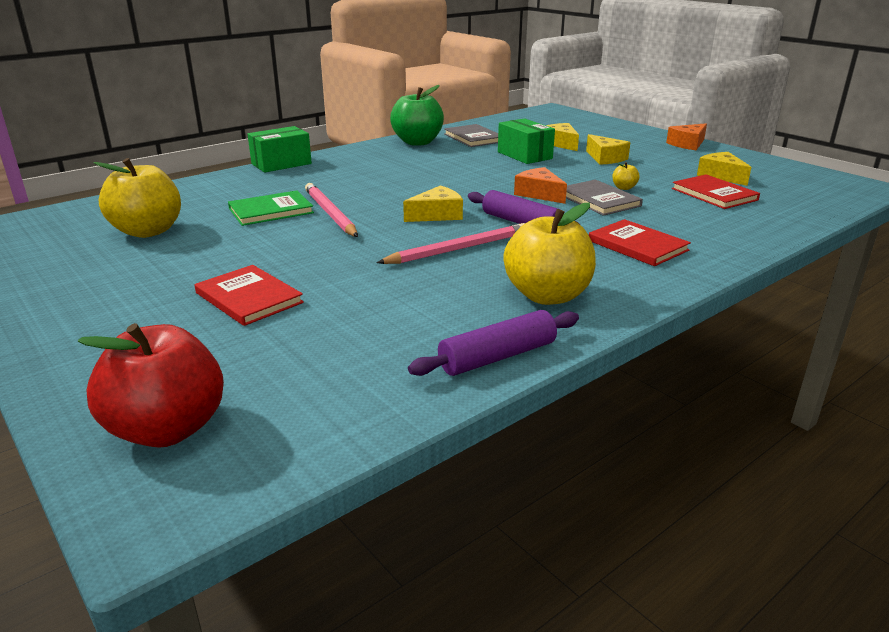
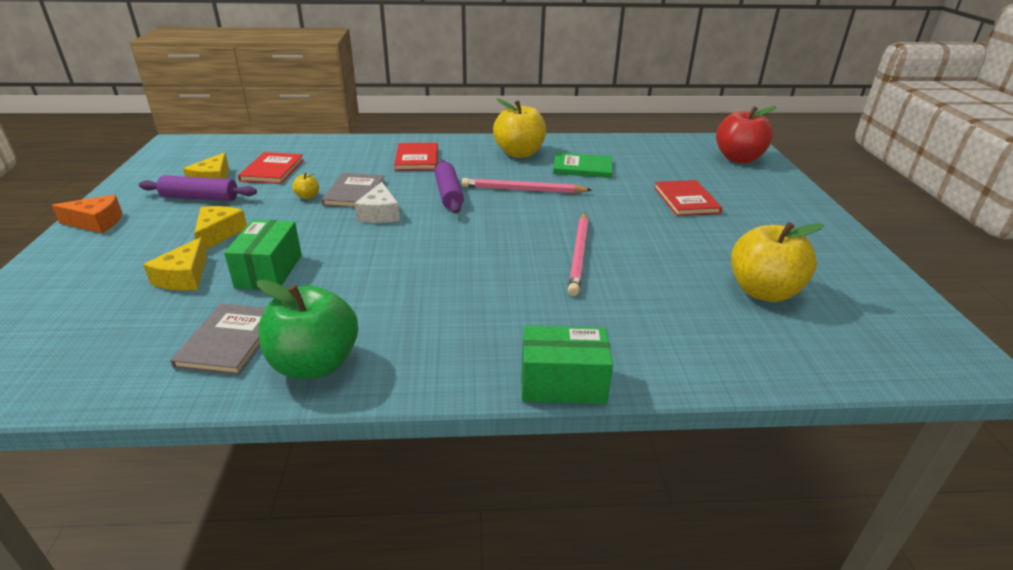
camera: 145 degrees left, 5 degrees up
(271, 211) = (632, 279): green book -> green book (582, 168)
(437, 215) = (494, 221): yellow cheese -> none
(497, 357) = (582, 142): purple rolling pin -> purple rolling pin (200, 198)
(539, 194) = (379, 214): orange cheese -> white cheese

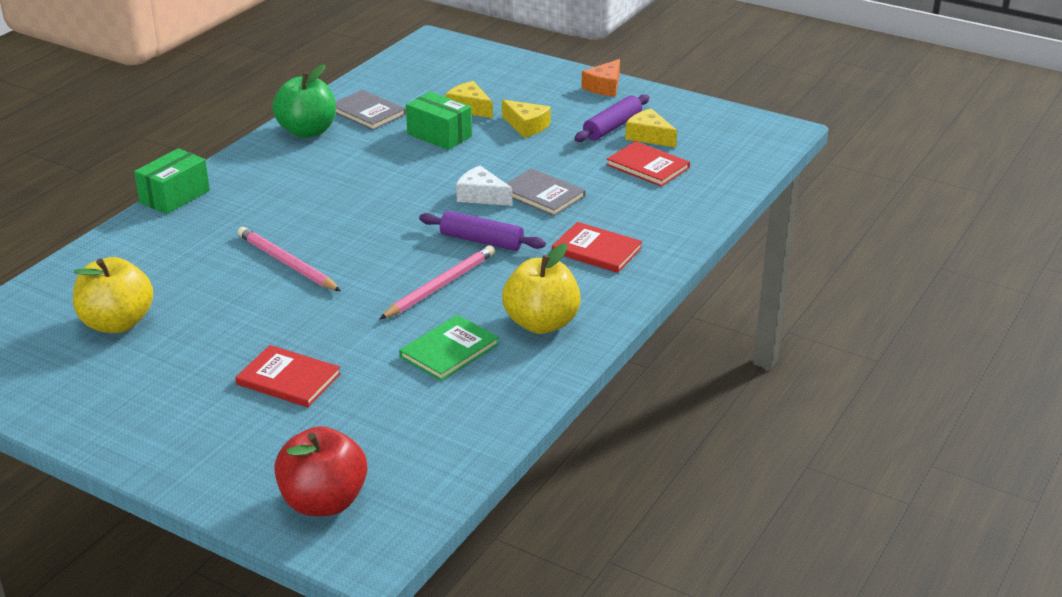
camera: 125 degrees right, 0 degrees up
(307, 196) = (560, 172): yellow apple -> none

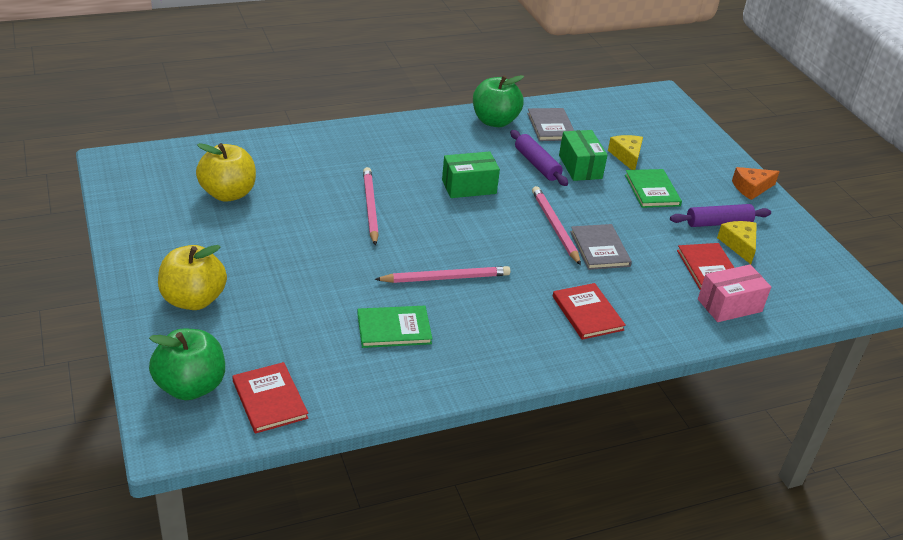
camera: 35 degrees right, 5 degrees up
(174, 196) = (360, 126): green box -> green box (469, 187)
(288, 379) = (274, 288): red book -> red book (269, 399)
(324, 502) = (191, 386): red apple -> green apple
(481, 196) = (554, 227): white cheese -> pink pencil
(481, 241) = (513, 260): purple rolling pin -> purple rolling pin (537, 164)
(526, 126) = (652, 190): yellow cheese -> green book
(541, 323) = (479, 346): yellow apple -> yellow apple (193, 300)
(697, 187) = (729, 305): none -> pink box

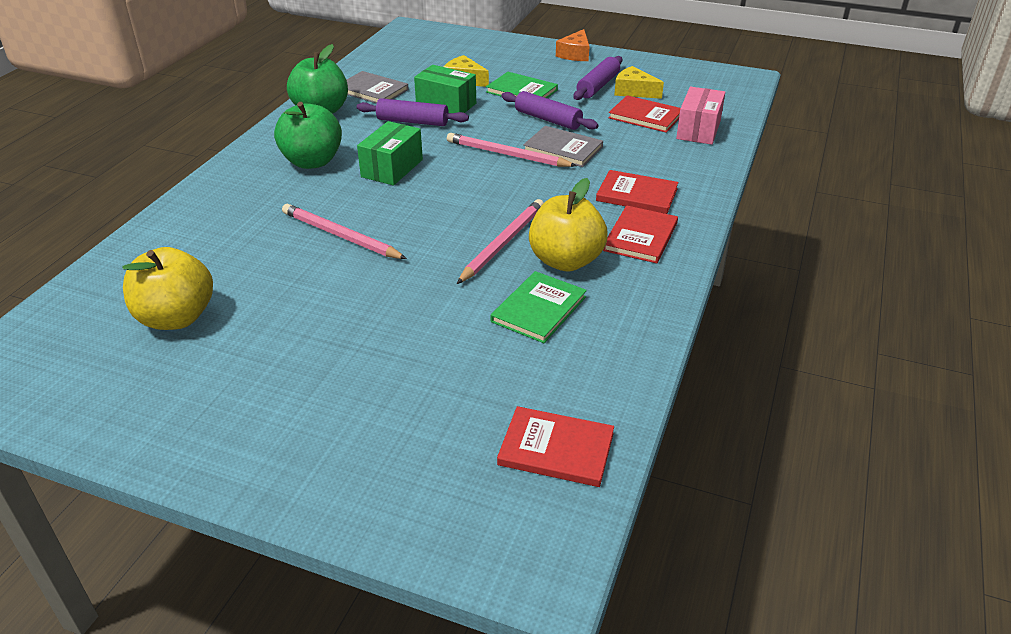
camera: 45 degrees left, 0 degrees up
(191, 386) = (470, 506): green apple -> green apple (312, 161)
(193, 300) = (323, 433): yellow apple -> yellow apple (566, 261)
(535, 339) = (641, 237): none -> red book
(630, 222) = (548, 119): none -> purple rolling pin

